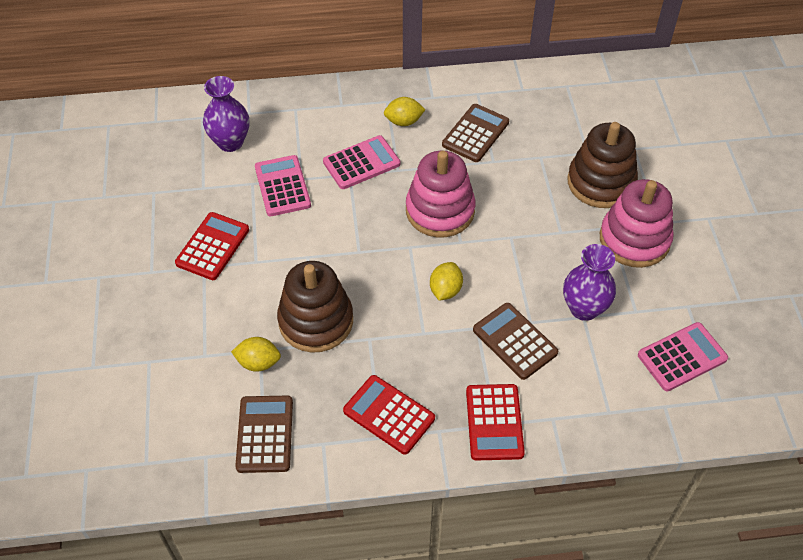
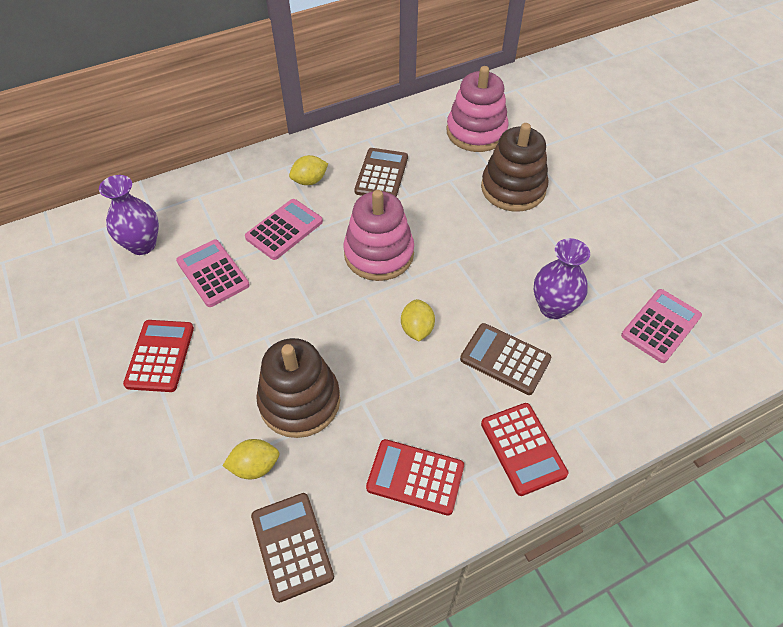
camera: 20 degrees left, 0 degrees up
(634, 239) = (566, 231): pink stacking toy -> pink stacking toy (476, 132)

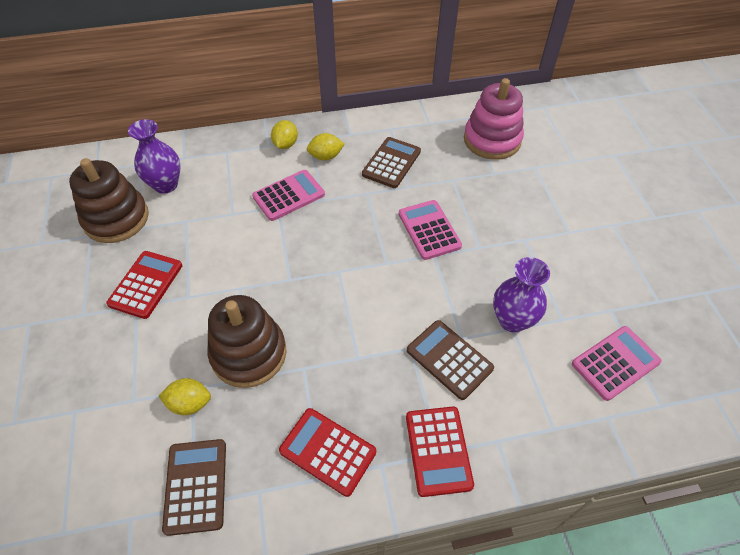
camera: 15 degrees right, 0 degrees up
(213, 273) = (214, 222): pink calculator -> pink calculator (429, 230)
(379, 254) = (364, 235): pink stacking toy -> none
(417, 329) = (376, 312): yellow lemon -> yellow lemon (285, 144)
(513, 188) = (510, 199): brown stacking toy -> brown stacking toy (116, 219)

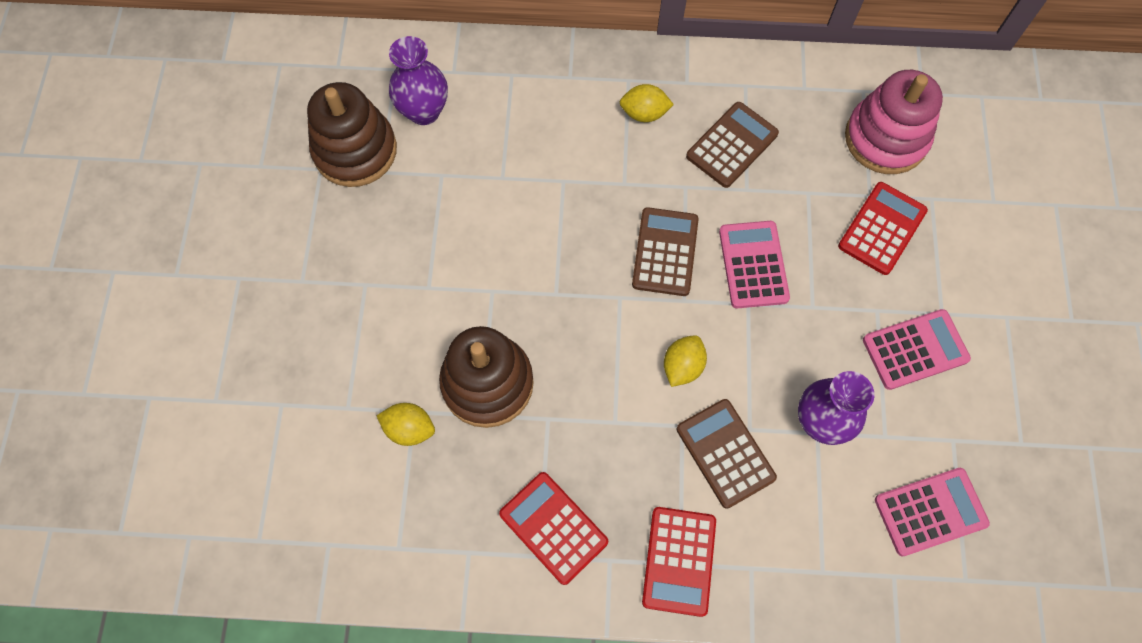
camera: 15 degrees right, 15 degrees up
(146, 284) = (380, 258): red calculator -> red calculator (882, 228)
(196, 486) = (402, 527): brown calculator -> brown calculator (665, 252)
(285, 144) = (593, 80): yellow lemon -> yellow lemon (682, 366)
(288, 195) = (581, 166): pink calculator -> pink calculator (915, 349)

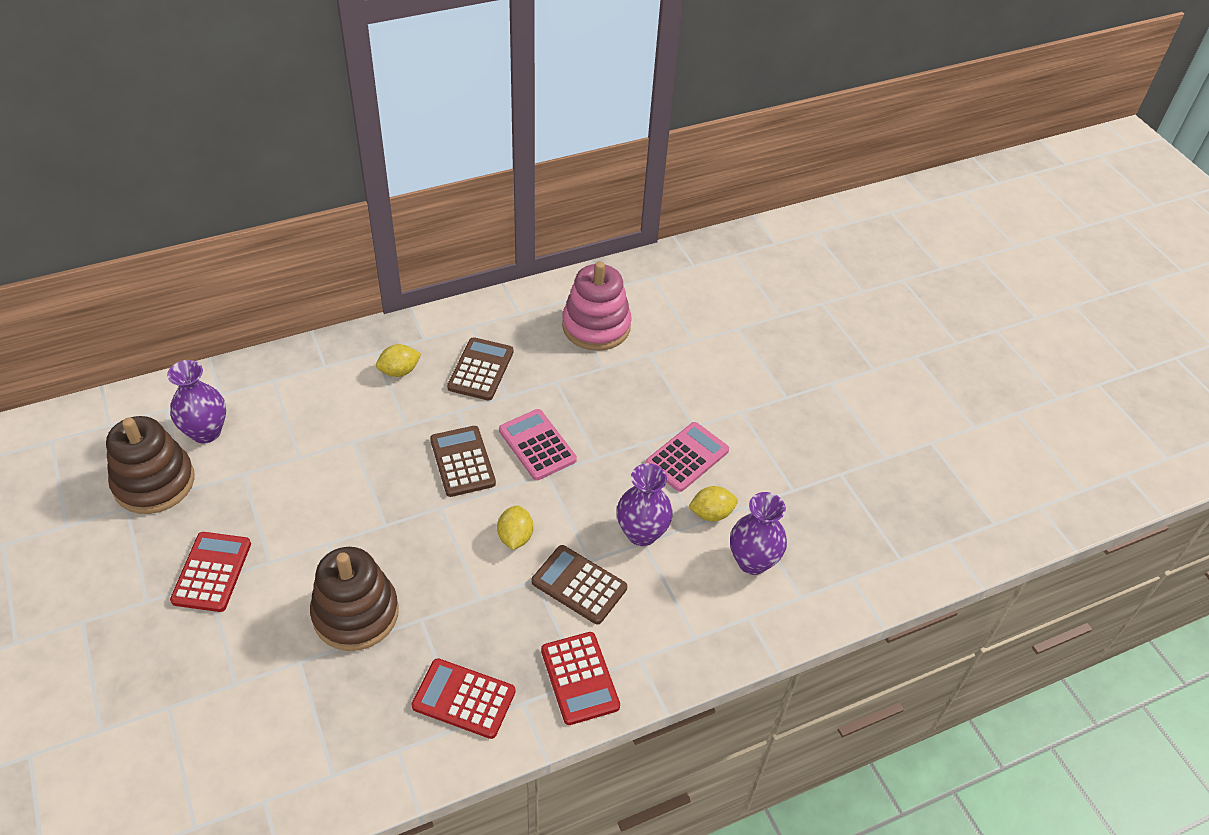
camera: 30 degrees left, 20 degrees down
(409, 429) = (301, 676): yellow lemon -> yellow lemon (711, 513)
(882, 228) = (622, 386): red calculator -> red calculator (212, 572)
(930, 511) = (752, 561): pink calculator -> purple vase

